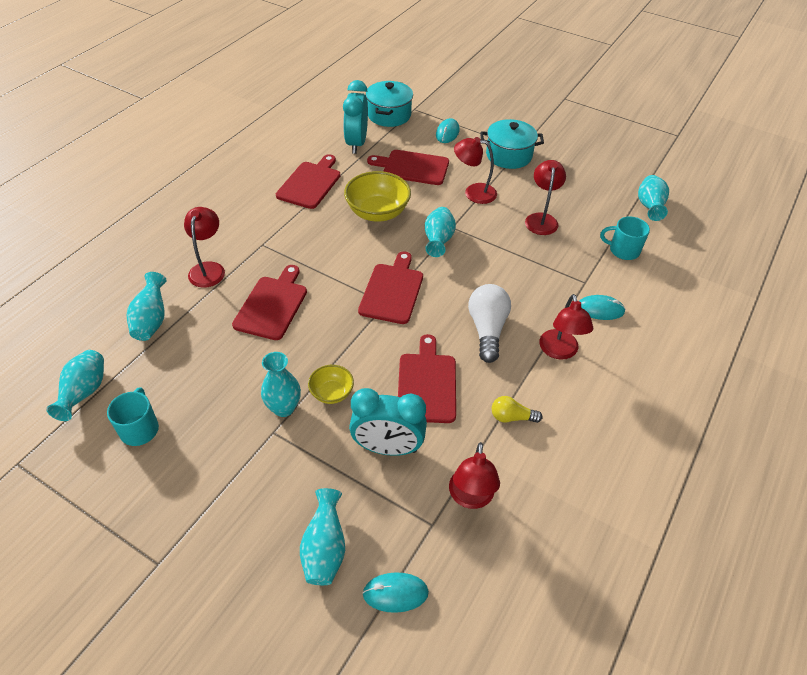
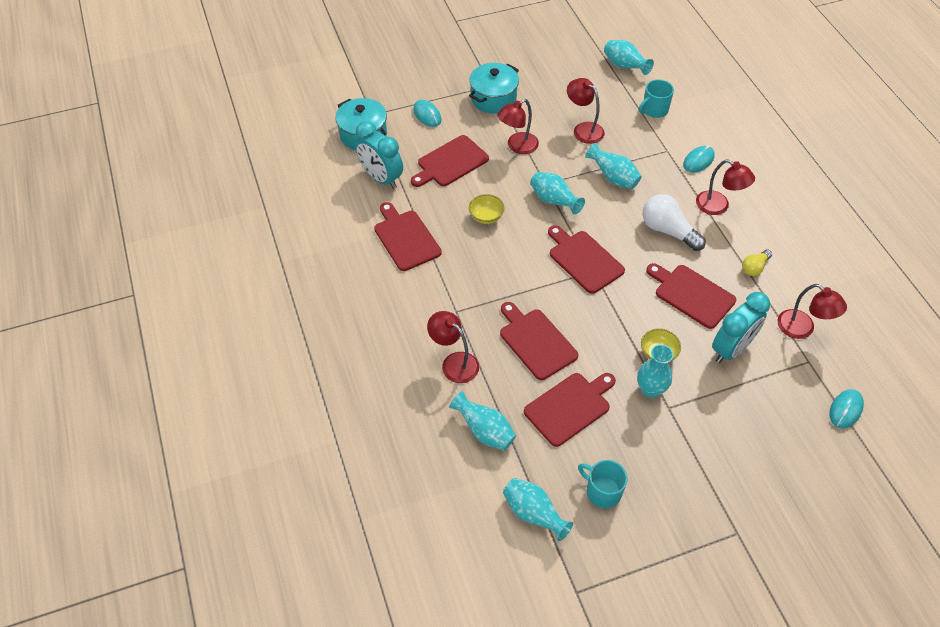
camera: 50 degrees left, 5 degrees up
(218, 361) = (569, 407): none -> red cutting board
(325, 549) = (789, 429): turquoise vase -> turquoise vase (613, 178)
(377, 212) = (486, 217): yellow bowl -> yellow bowl, size x0.55

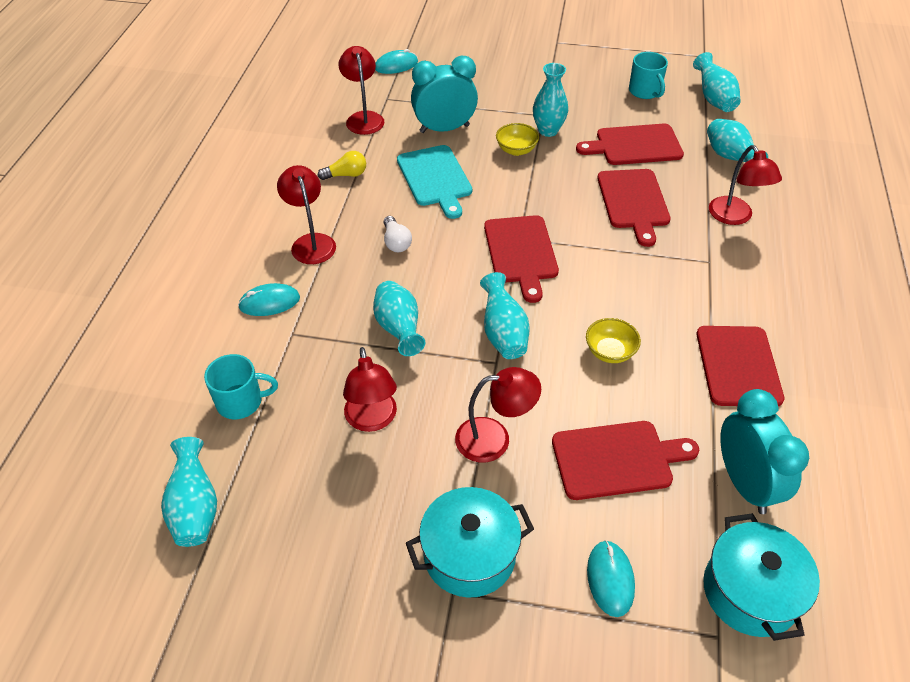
camera: 150 degrees left, 5 degrees down
(668, 231) = (396, 242): white light bulb -> white light bulb, size x0.56
(691, 295) = (435, 178): red cutting board -> turquoise cutting board

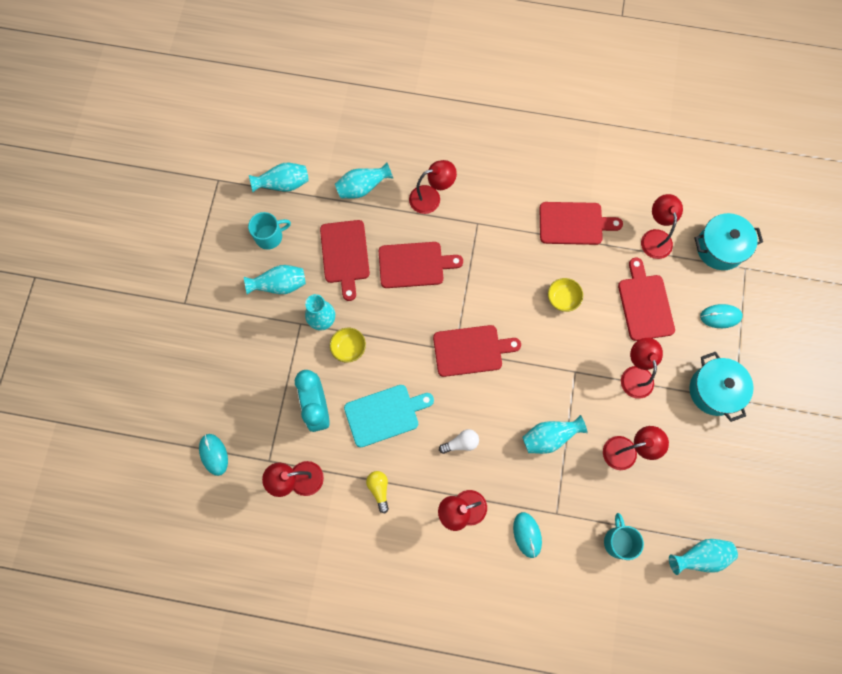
camera: 90 degrees left, 25 degrees up
(503, 333) = (550, 366): turquoise vase -> turquoise vase (280, 285)
(744, 483) = (655, 237): turquoise clock -> red lamp

